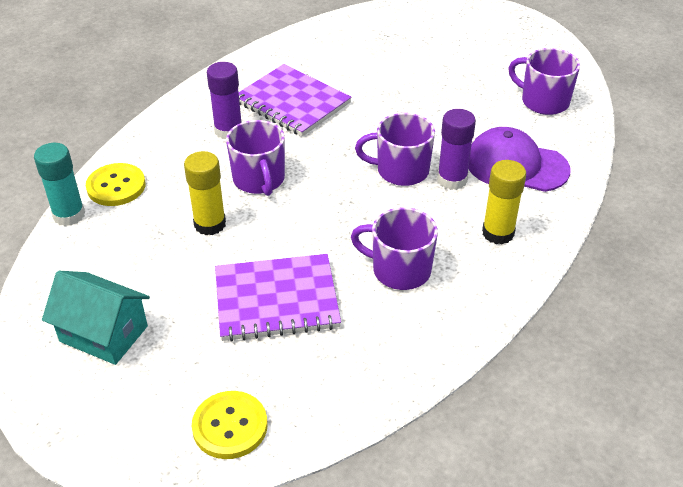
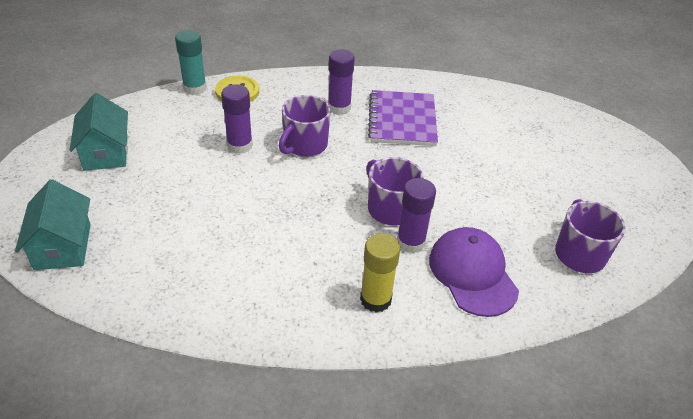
camera: 50 degrees right, 0 degrees up
(210, 224) = (240, 146): yellow glue stick -> purple glue stick
(230, 426) = (63, 246): yellow button -> turquoise house
(276, 300) = (194, 211): purple notebook -> none
(399, 270) = (278, 259): purple mug -> none

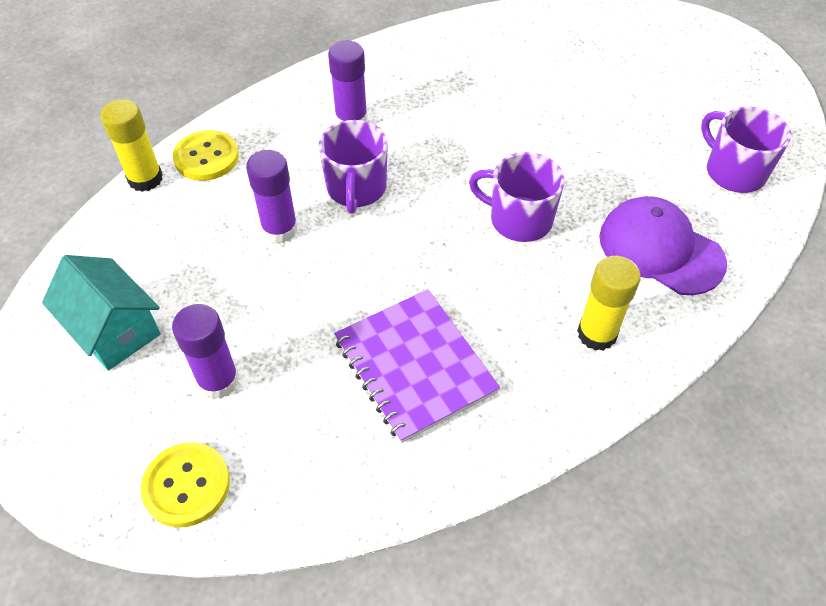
camera: 30 degrees left, 10 degrees up
(63, 246) = (186, 485): turquoise house -> yellow button
(195, 88) = (145, 179): turquoise glue stick -> yellow glue stick
(402, 120) = (436, 102): purple notebook -> purple notebook (415, 366)
(410, 242) = (573, 248): purple glue stick -> purple glue stick (218, 381)

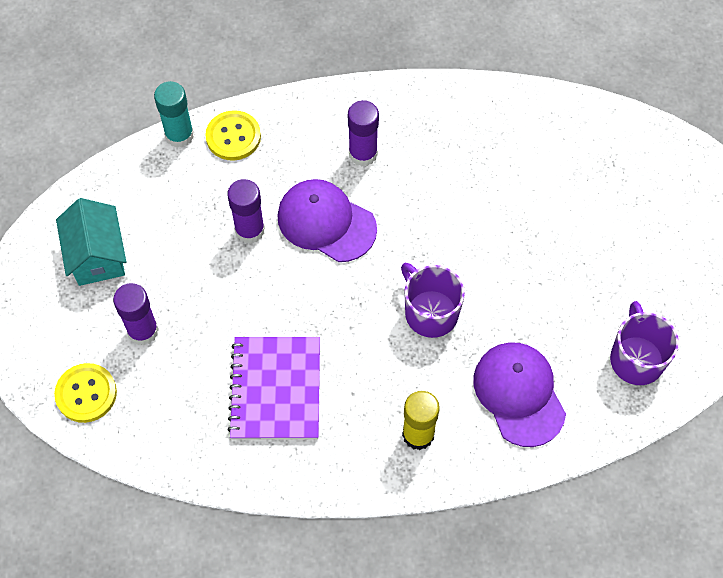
camera: 30 degrees right, 10 degrees up
(145, 179) = (179, 135): yellow glue stick -> turquoise glue stick
(356, 189) = (326, 222): purple mug -> purple cap

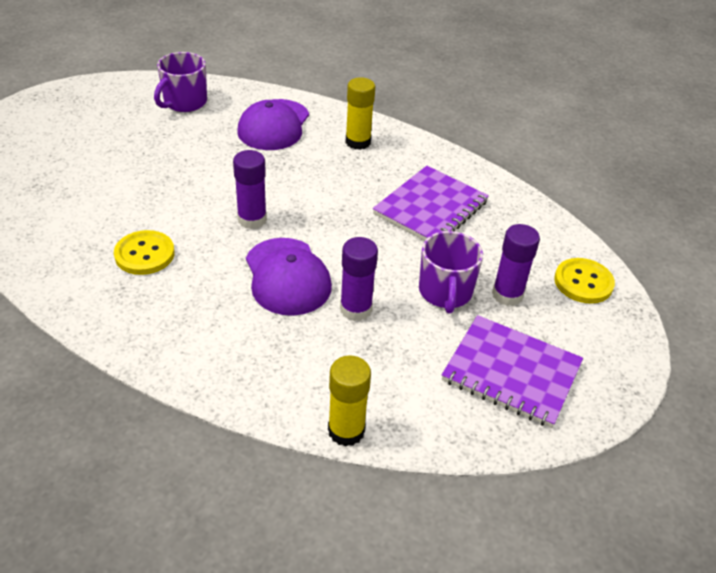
camera: 145 degrees left, 20 degrees down
(97, 255) = (511, 372): turquoise house -> purple notebook
(179, 135) = (346, 430): turquoise glue stick -> yellow glue stick
(233, 137) = (295, 393): yellow button -> yellow button (144, 254)
(363, 154) = (199, 304): purple glue stick -> purple glue stick (252, 219)
(430, 312) = (277, 186): purple mug -> purple mug (445, 292)

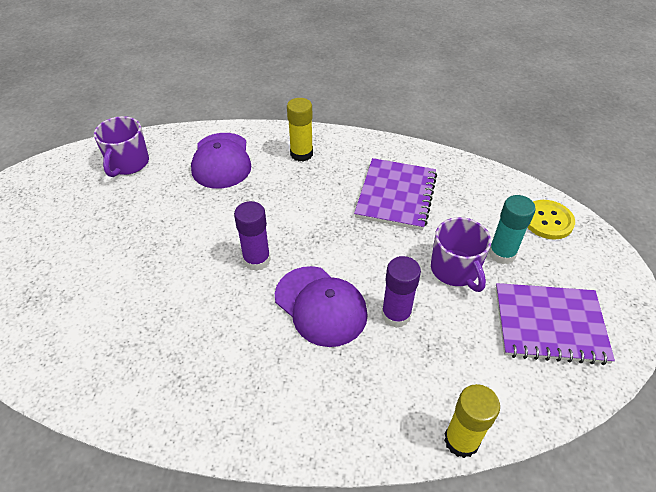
camera: 20 degrees left, 5 degrees up
(144, 254) = (180, 333): yellow button -> none
(507, 295) = (502, 253): purple glue stick -> turquoise glue stick

